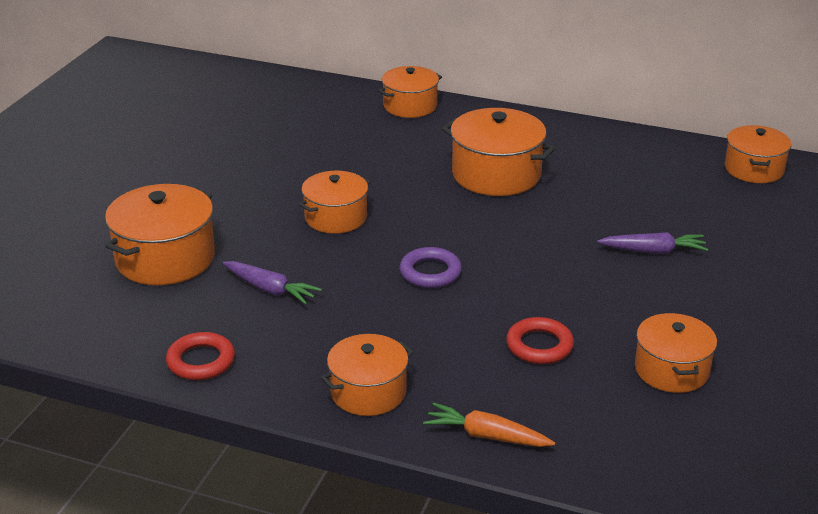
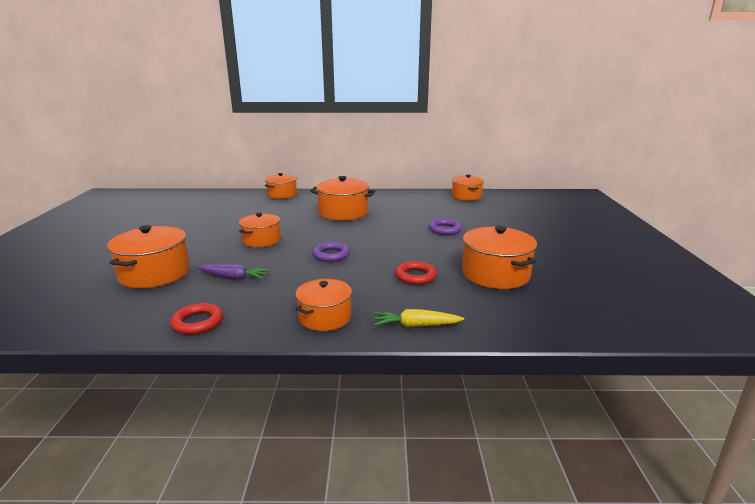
camera: 20 degrees left, 10 degrees down
(486, 436) = (416, 325): orange carrot -> yellow carrot
(653, 251) = (445, 229): purple carrot -> purple ring
(671, 370) = (495, 274): orange pot -> orange pot, size x1.51

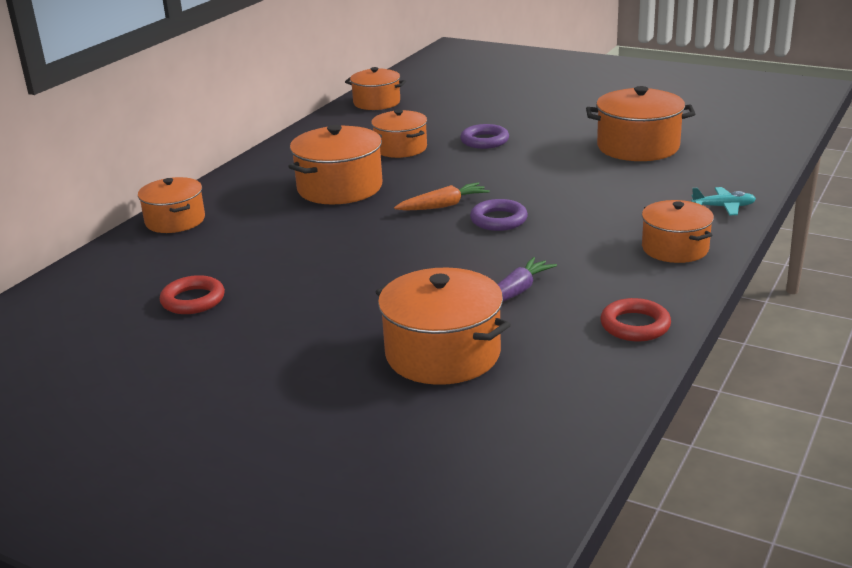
camera: 60 degrees left, 5 degrees up
(261, 240) = (389, 260): orange pot -> orange pot (400, 148)
(340, 238) = (443, 206): none -> orange carrot
(415, 276) = (609, 184): red ring -> red ring (193, 300)
(416, 325) = (723, 207): yellow carrot -> turquoise plane

